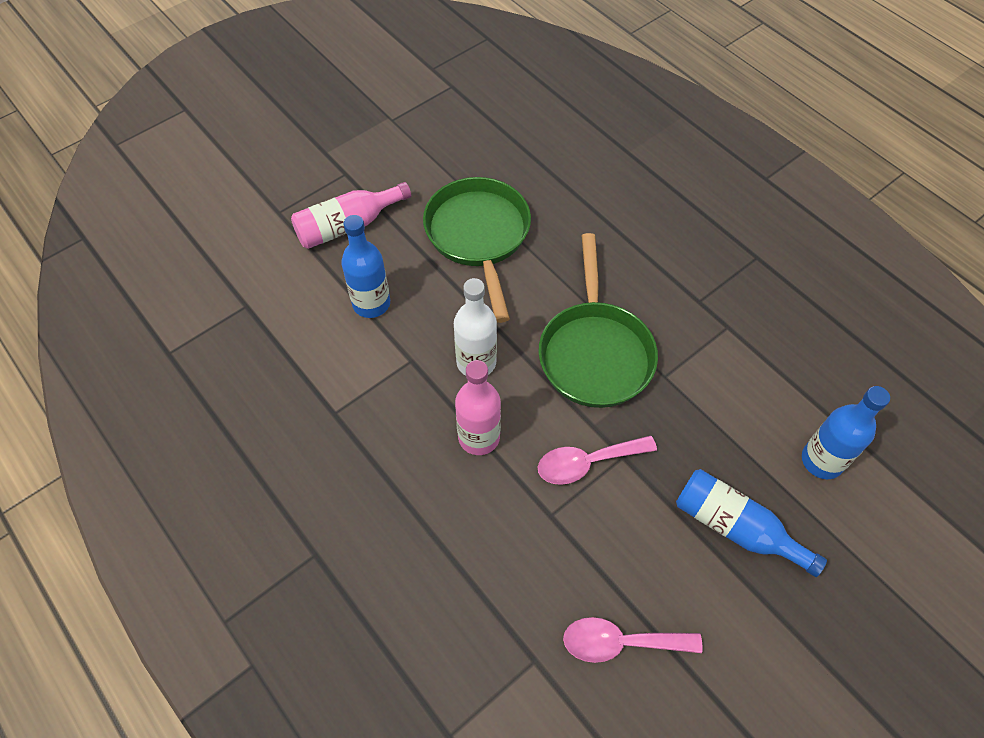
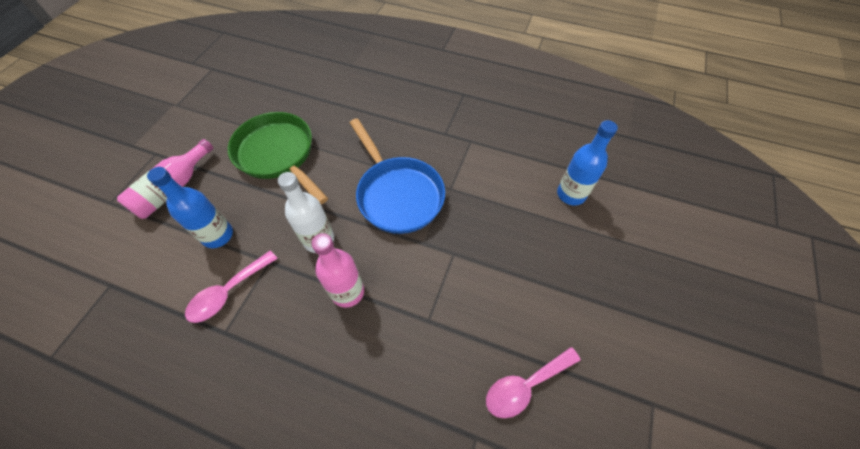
camera: 30 degrees left, 0 degrees up
(587, 463) = (432, 270): pink spoon -> pink spoon (228, 292)
(595, 353) = (398, 194): green pan -> blue pan
(735, 527) = (548, 262): blue bottle -> none

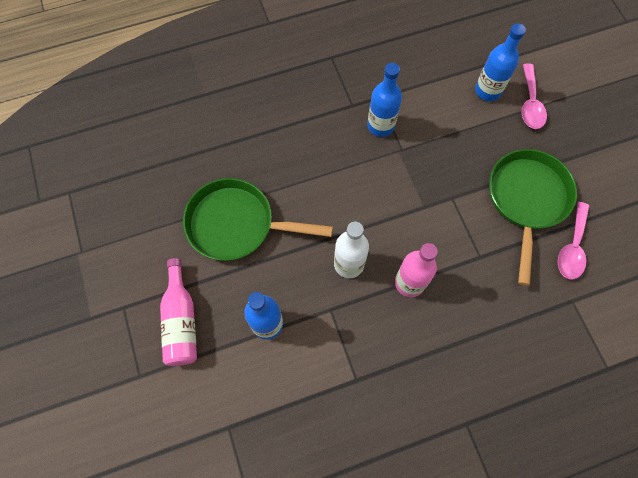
camera: 40 degrees left, 10 degrees up
(228, 292) = (326, 354): pink spoon -> pink spoon (530, 104)
(398, 194) = (369, 184): blue pan -> none
(451, 161) = (380, 126): none -> blue bottle
(521, 306) = (527, 200): none -> green pan

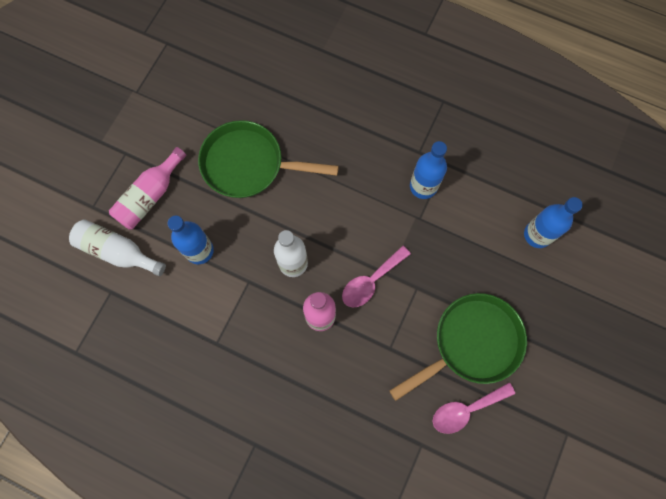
camera: 45 degrees right, 5 degrees up
(200, 390) = (118, 251): none -> white bottle
(236, 224) = (248, 164): green pan -> green pan turned 45 degrees counterclockwise
(530, 104) = (560, 276): pink spoon -> pink spoon (371, 281)

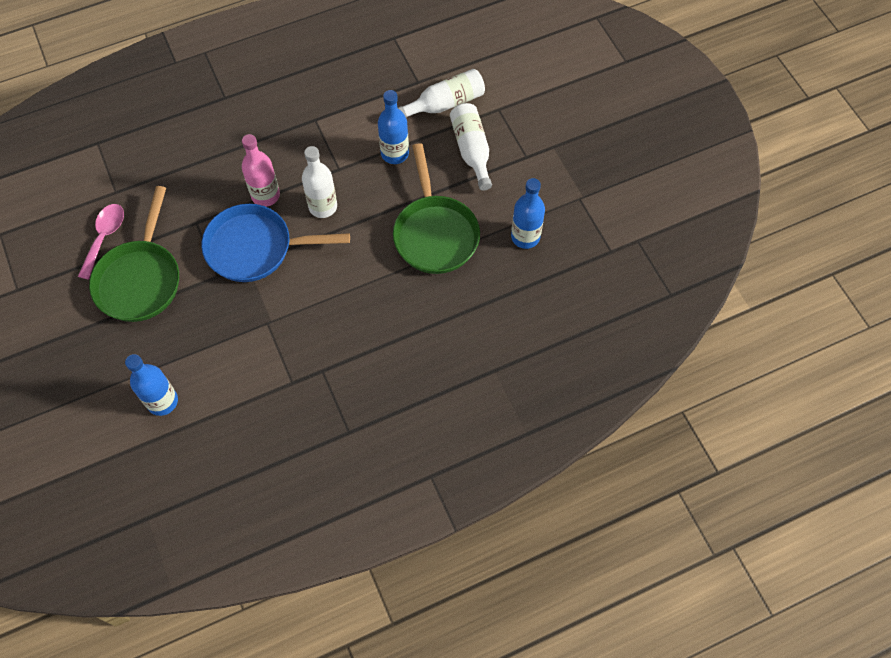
camera: 130 degrees right, 10 degrees down
(150, 196) = (471, 150): pink bottle -> white bottle
(248, 164) = (435, 233): green pan -> green pan turned 120 degrees clockwise
(371, 281) = (255, 248): pink spoon -> blue pan
(423, 186) = (290, 348): blue bottle -> blue bottle (525, 237)

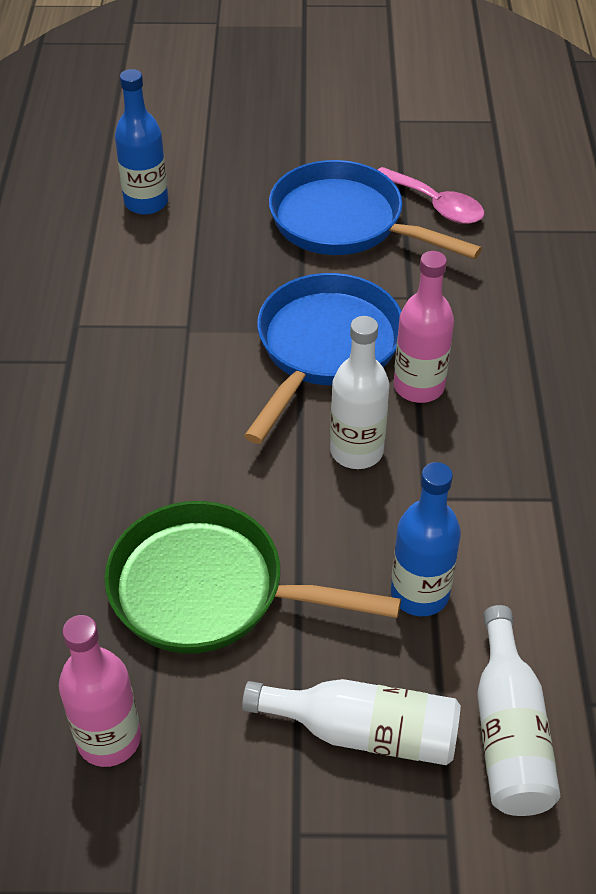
camera: 115 degrees right, 15 degrees down
(140, 279) = (344, 222): green pan -> blue pan
(525, 237) = (109, 739): blue bottle -> pink bottle

